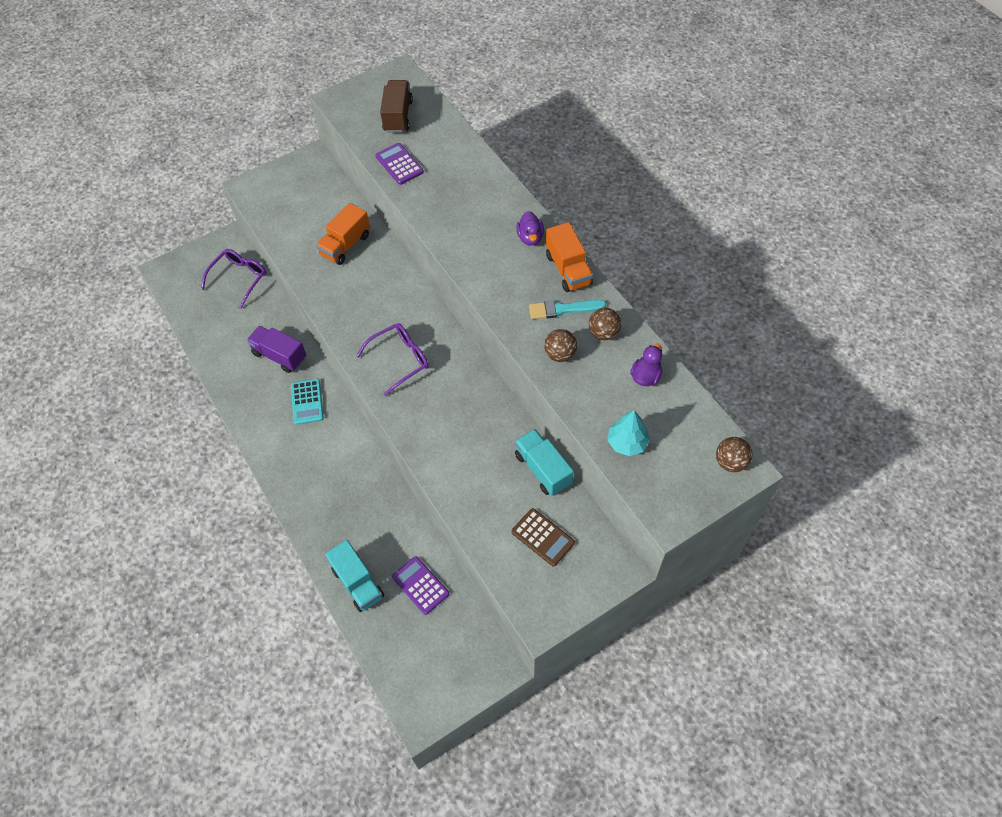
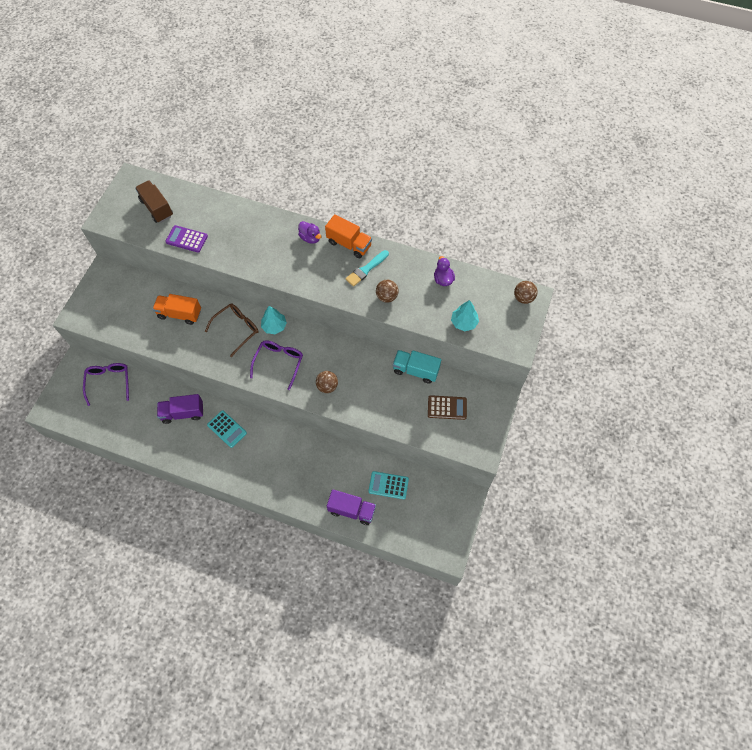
camera: 40 degrees left, 5 degrees up
(345, 245) = (180, 314): orange truck -> orange truck turned 105 degrees clockwise
(357, 583) = (352, 510): turquoise truck -> purple truck
(387, 296) = (237, 329): none -> brown glasses
(420, 585) = (388, 485): purple calculator -> turquoise calculator
(429, 318) = (274, 326): none -> turquoise tree
(603, 333) = (400, 269): brown ball -> brown ball (327, 386)

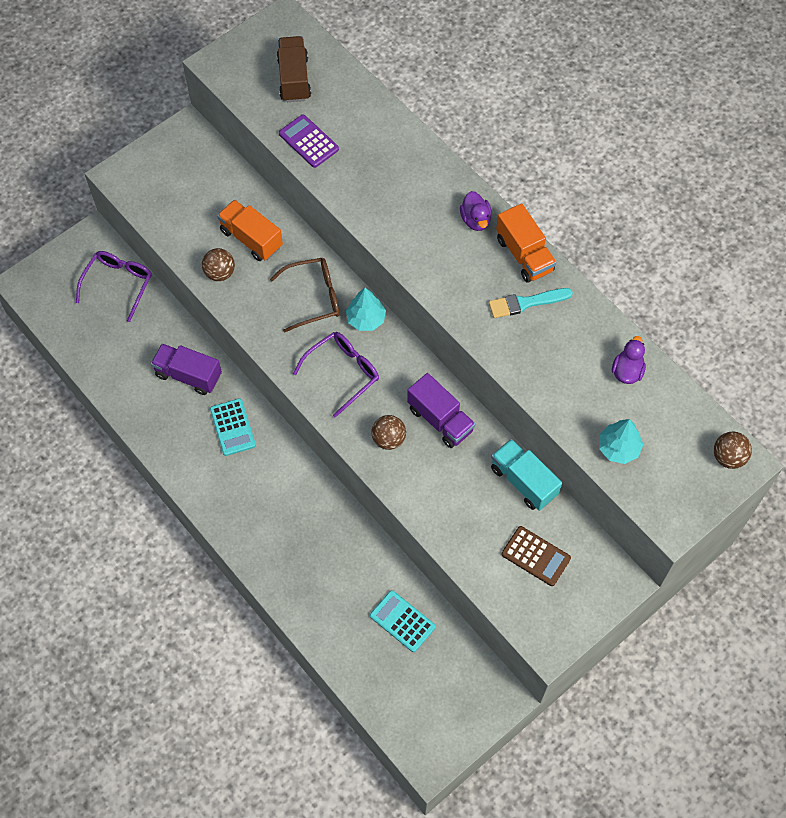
camera: 30 degrees right, 0 degrees up
(352, 510) = (333, 627): purple truck -> purple truck (440, 419)
(386, 297) = (531, 356): brown ball -> brown ball (220, 273)

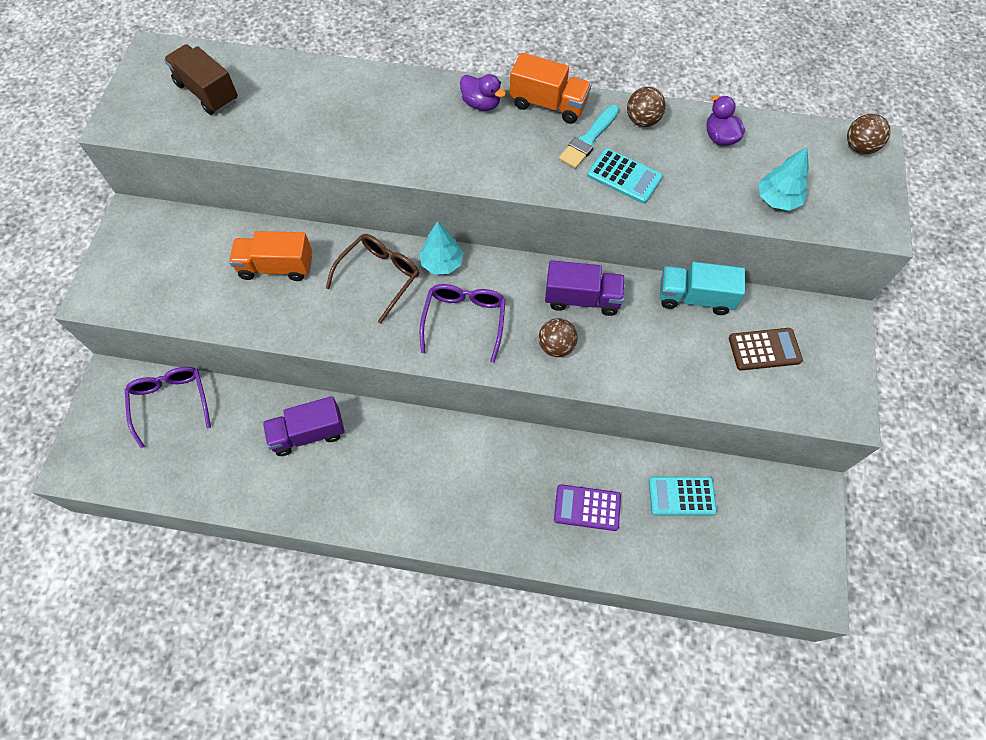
camera: 40 degrees left, 0 degrees up
(220, 273) = (273, 315): brown ball -> brown ball (642, 120)
(233, 427) = (389, 448): turquoise calculator -> turquoise calculator (624, 176)
(308, 141) = (270, 134): purple calculator -> purple calculator (587, 508)

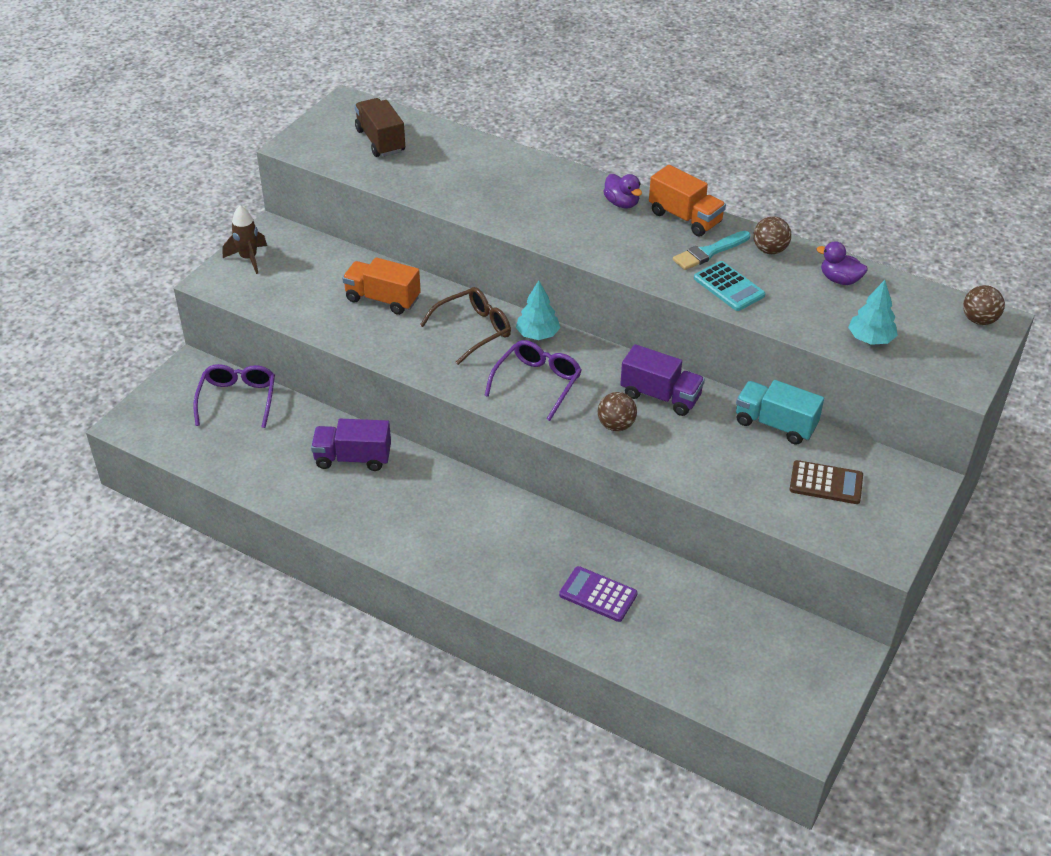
camera: 20 degrees right, 20 degrees down
(120, 258) = (248, 258): none -> brown rocket
(681, 496) = (701, 614): turquoise calculator -> none
(720, 137) = (839, 280): purple duck -> purple duck turned 60 degrees counterclockwise

